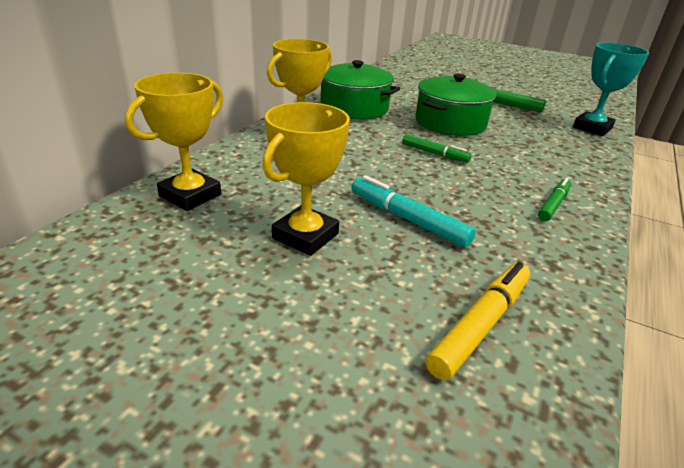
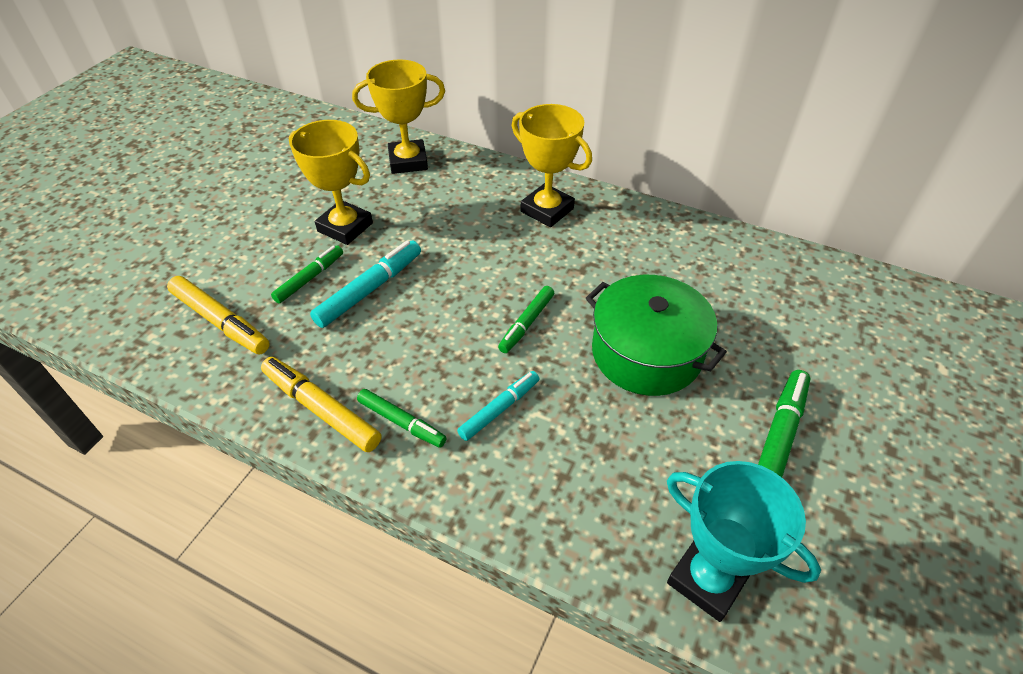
camera: 90 degrees right, 15 degrees up
(190, 195) = (408, 161): yellow trophy -> yellow trophy turned 45 degrees counterclockwise
(354, 108) = (661, 251): green pot -> none
(395, 258) = (310, 278): none -> green marker
(519, 168) = (499, 409): none -> turquoise marker
(564, 242) = (321, 409): none -> yellow marker

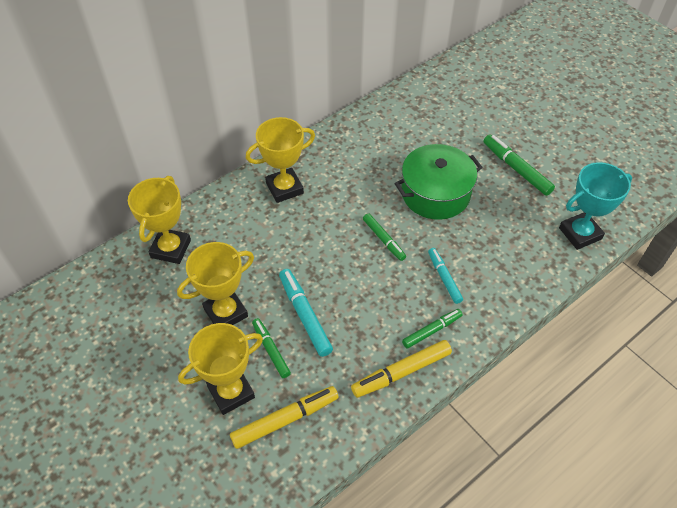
camera: 65 degrees left, 5 degrees up
(244, 267) = (231, 392): none -> yellow trophy

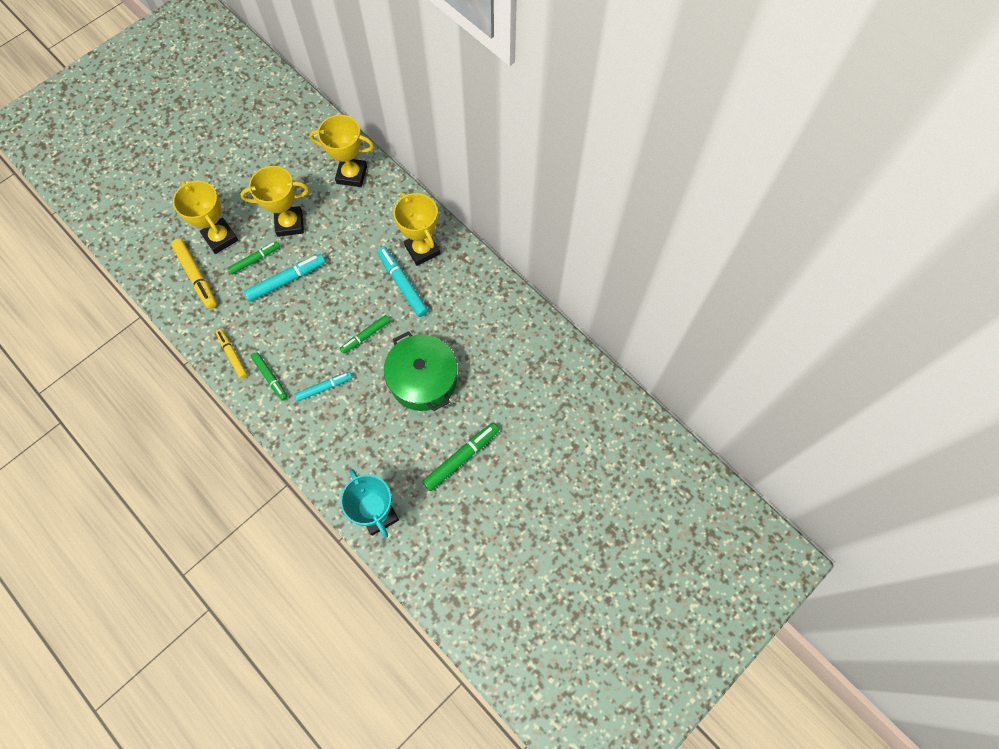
camera: 85 degrees right, 15 degrees up
(226, 312) = (289, 224): yellow trophy -> yellow trophy turned 60 degrees counterclockwise
(324, 206) = (403, 284): none -> turquoise marker
(401, 372) = (232, 355): yellow marker -> yellow marker, size x0.66

